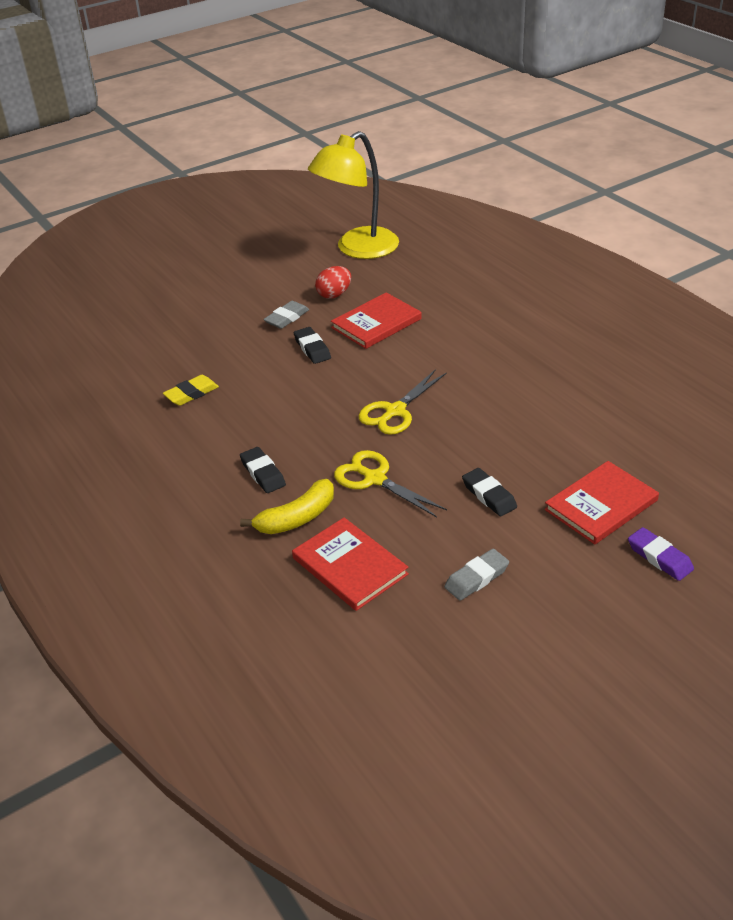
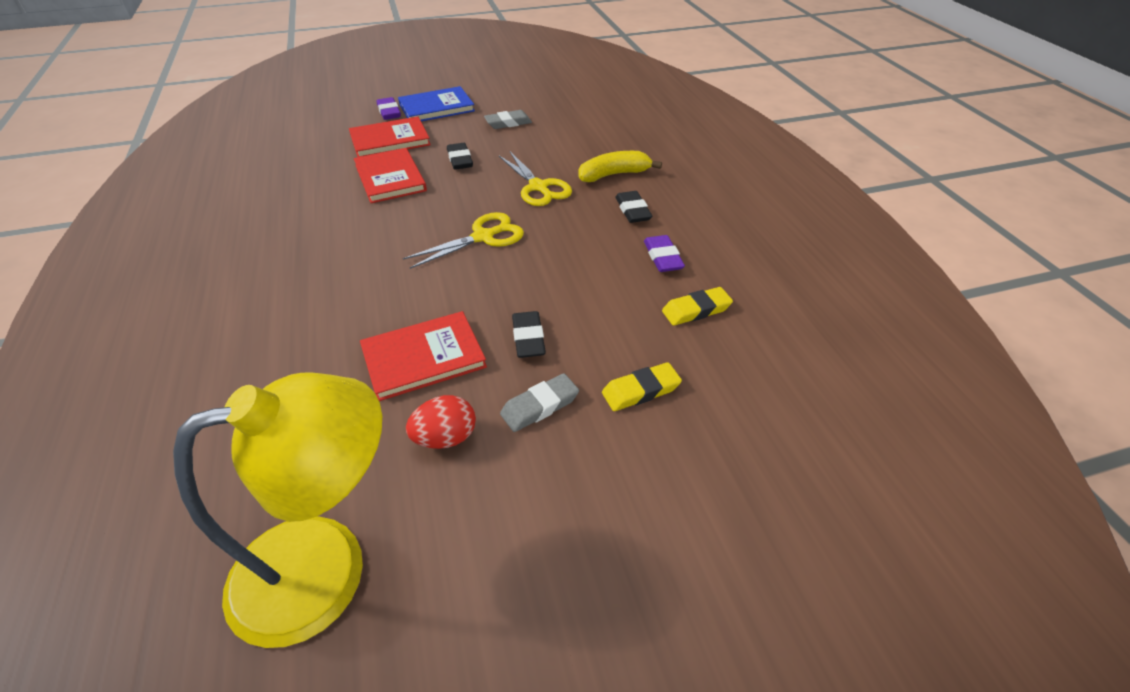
camera: 165 degrees left, 5 degrees up
(224, 430) = (662, 257): none -> purple eraser
(225, 338) = (641, 390): none -> yellow eraser
(350, 566) = (587, 142): red book -> red book (390, 178)
(603, 585) = (436, 107): none -> blue book

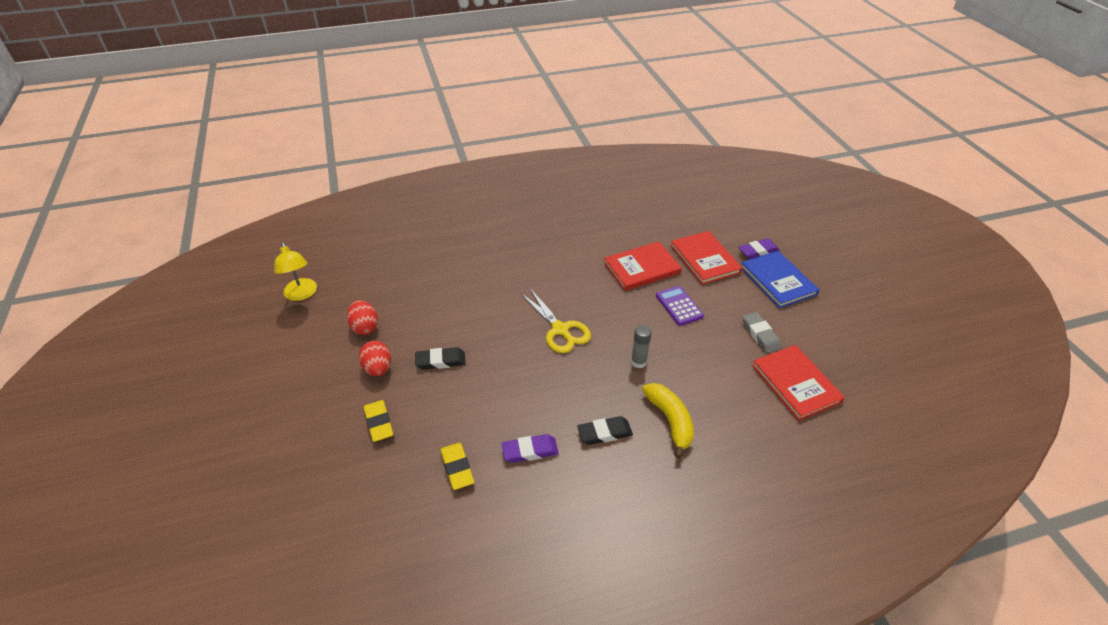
camera: 90 degrees right, 0 degrees up
(327, 566) = (301, 294): yellow lamp -> yellow lamp, size x0.54
(423, 358) = (431, 311): red book -> red book (795, 383)
(460, 160) = (679, 306): black eraser -> purple calculator
(538, 187) = (638, 362): yellow scissors -> grey glue stick
(540, 406) = (378, 368): grey eraser -> red egg

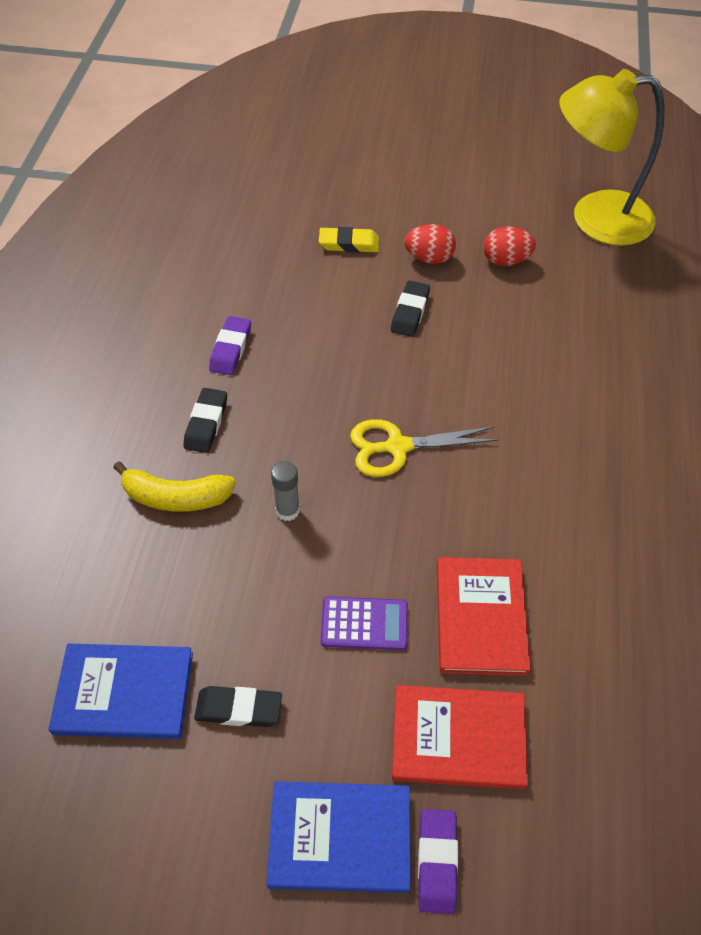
camera: 115 degrees right, 10 degrees up
(301, 294) = (595, 218): yellow lamp -> yellow lamp, size x1.86
(457, 468) = (251, 287): yellow eraser -> none
(760, 335) = (238, 709): grey eraser -> black eraser
(795, 383) = (124, 693): red book -> blue book

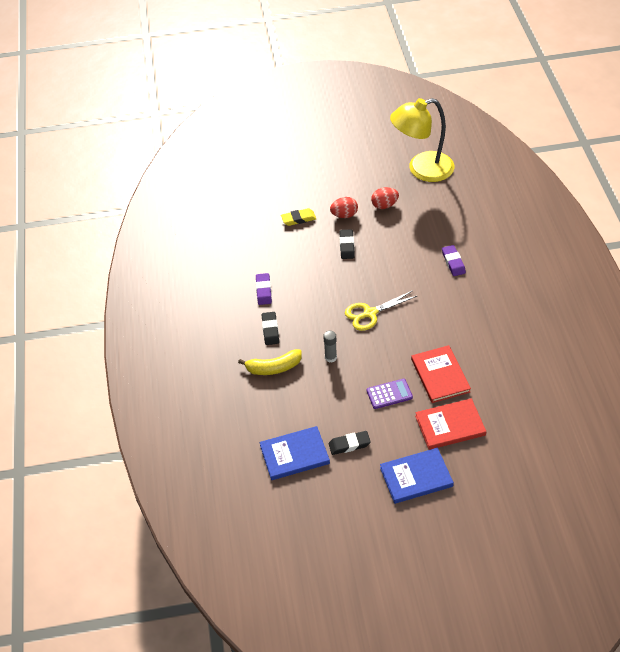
camera: 15 degrees left, 5 degrees down
(437, 862) = (460, 472): purple eraser -> purple eraser (453, 262)

